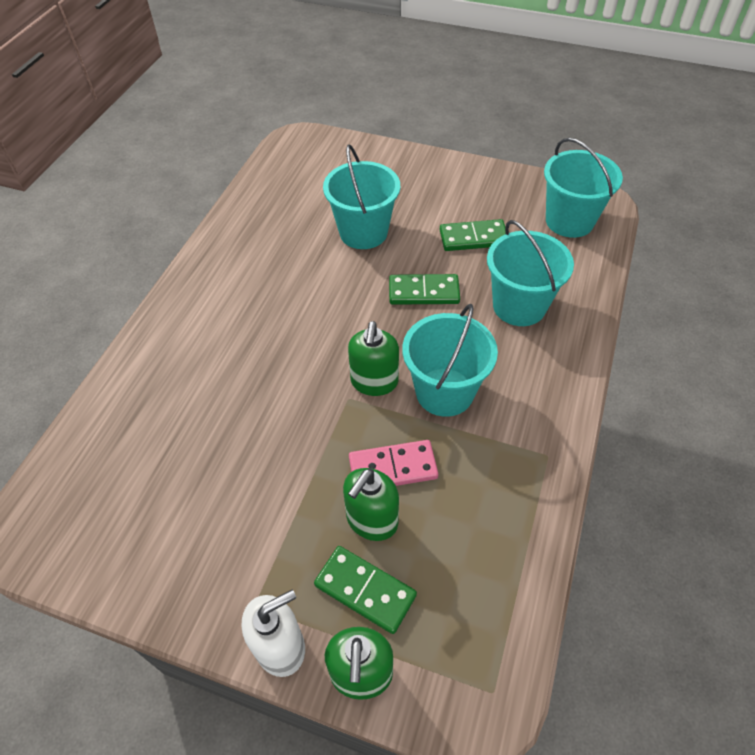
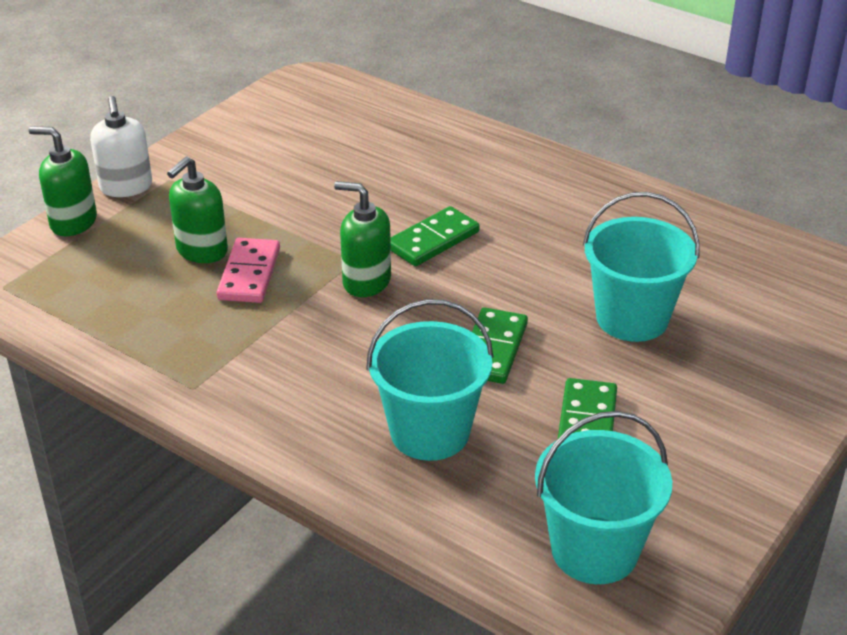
camera: 105 degrees right, 15 degrees down
(365, 590) = (138, 235): green domino -> green domino (433, 240)
(371, 520) = (201, 251): green soap dispenser -> green soap dispenser turned 105 degrees counterclockwise
(444, 392) = (323, 330): turquoise bucket -> none

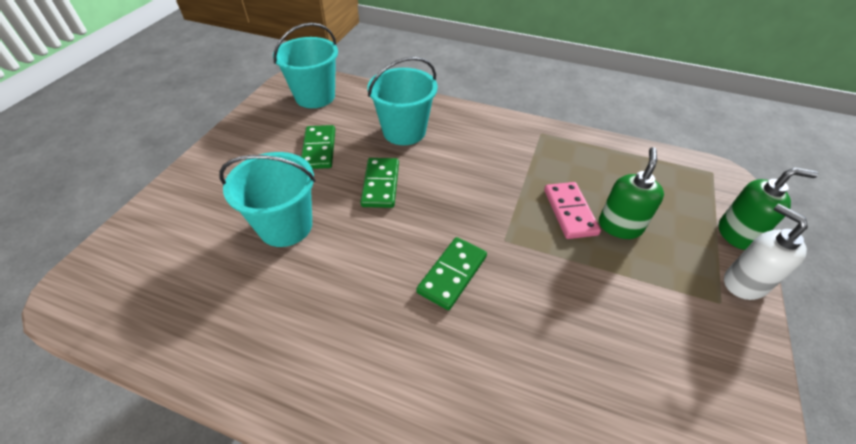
camera: 165 degrees right, 10 degrees up
(366, 281) = (485, 221): green soap dispenser -> none

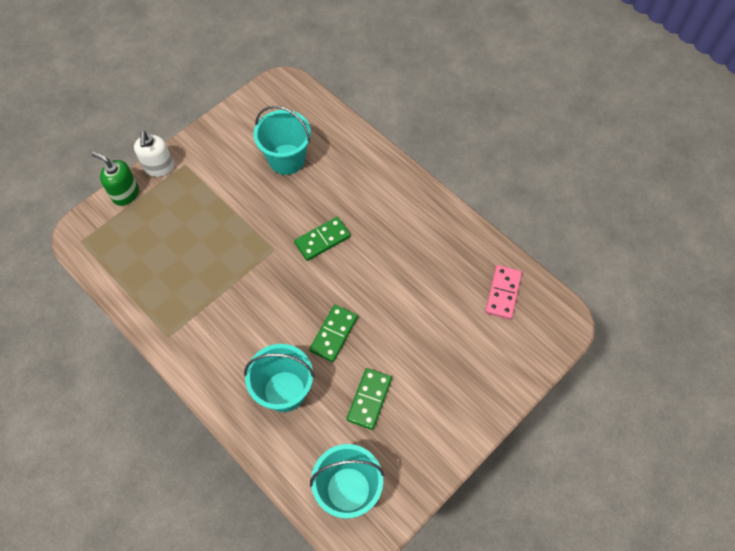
camera: 155 degrees left, 15 degrees up
(285, 226) = (417, 322): turquoise bucket -> turquoise bucket (286, 159)
(569, 212) = (214, 252): pink domino -> pink domino (503, 293)
(620, 226) = (191, 228): green soap dispenser -> none

